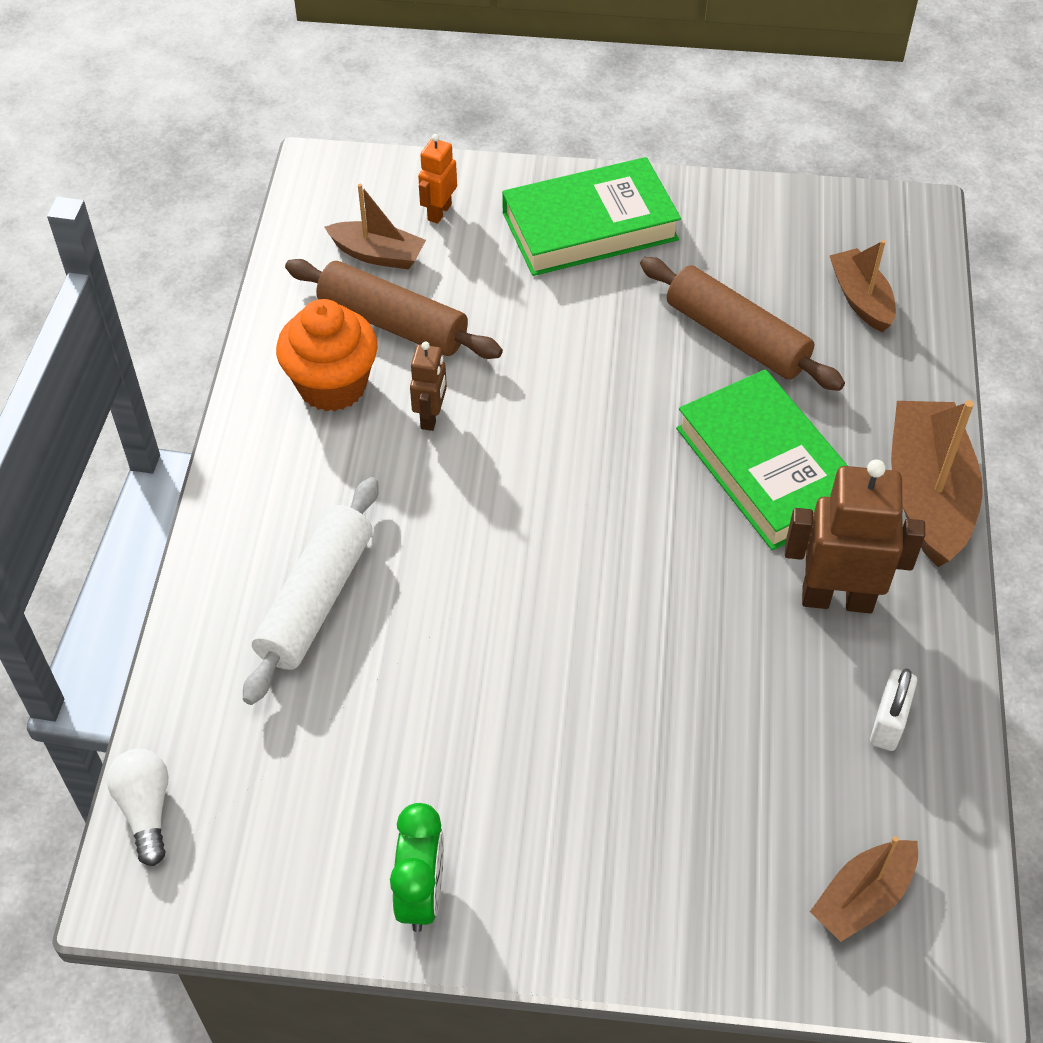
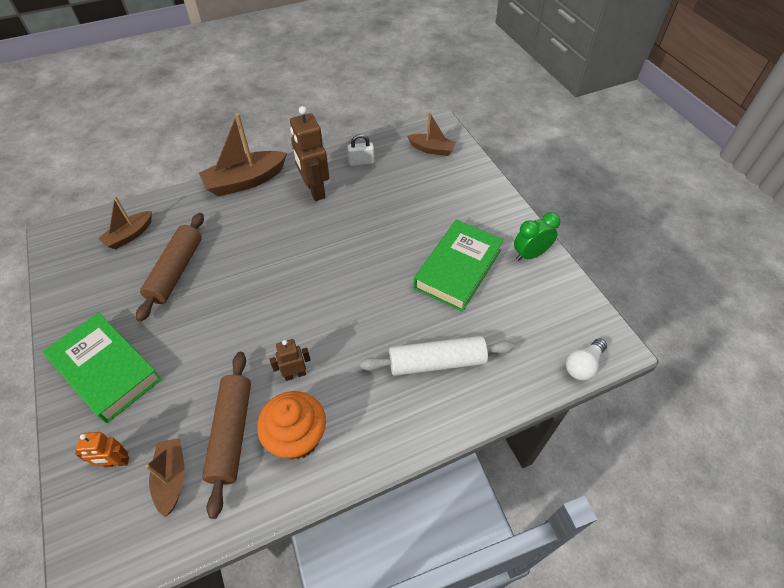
camera: 120 degrees left, 0 degrees up
(767, 467) = (257, 232): green book -> green book (458, 268)

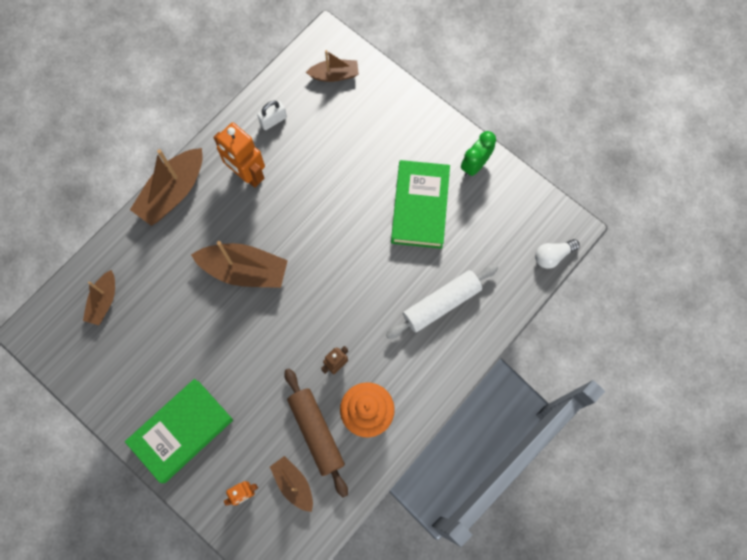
camera: 25 degrees left, 20 degrees up
(106, 370) = (181, 431): green book -> green book turned 60 degrees counterclockwise
(176, 271) = (175, 318): brown rolling pin -> none
(263, 258) = (244, 270): none -> brown boat
(315, 190) = (247, 175): brown robot -> orange robot
(583, 365) = (552, 256): white light bulb -> white light bulb turned 45 degrees clockwise

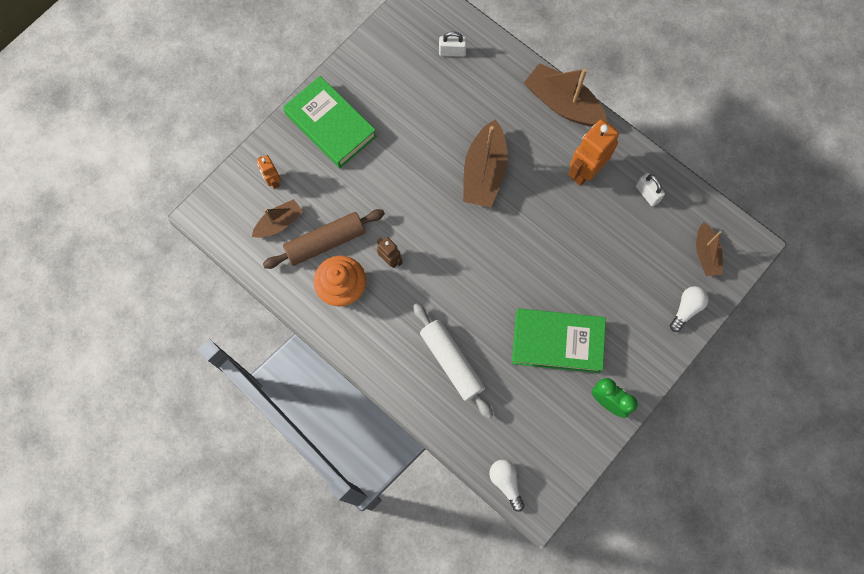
camera: 90 degrees right, 0 degrees up
(104, 301) = (452, 52): brown boat -> white padlock
(387, 95) = (686, 309): none -> white light bulb

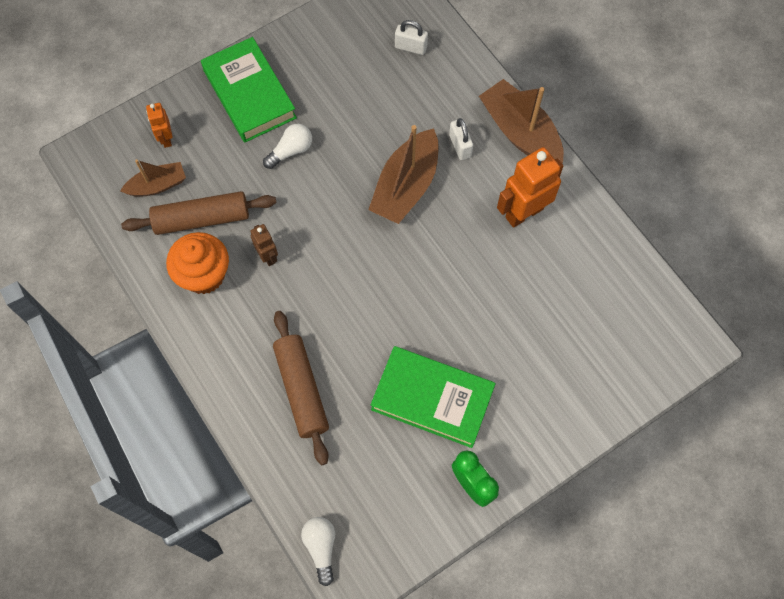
camera: 15 degrees right, 5 degrees down
(451, 362) = (301, 390): white rolling pin -> brown rolling pin
(647, 194) = (589, 256): white padlock -> white padlock (460, 146)
(686, 309) = (598, 400): white light bulb -> white light bulb (291, 151)
(705, 254) = (640, 342): brown boat -> none

